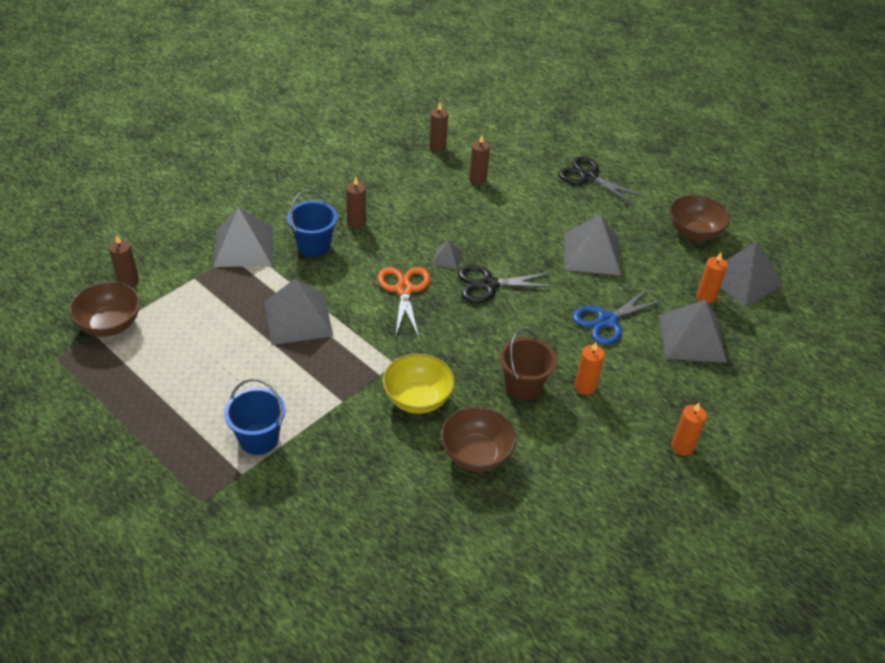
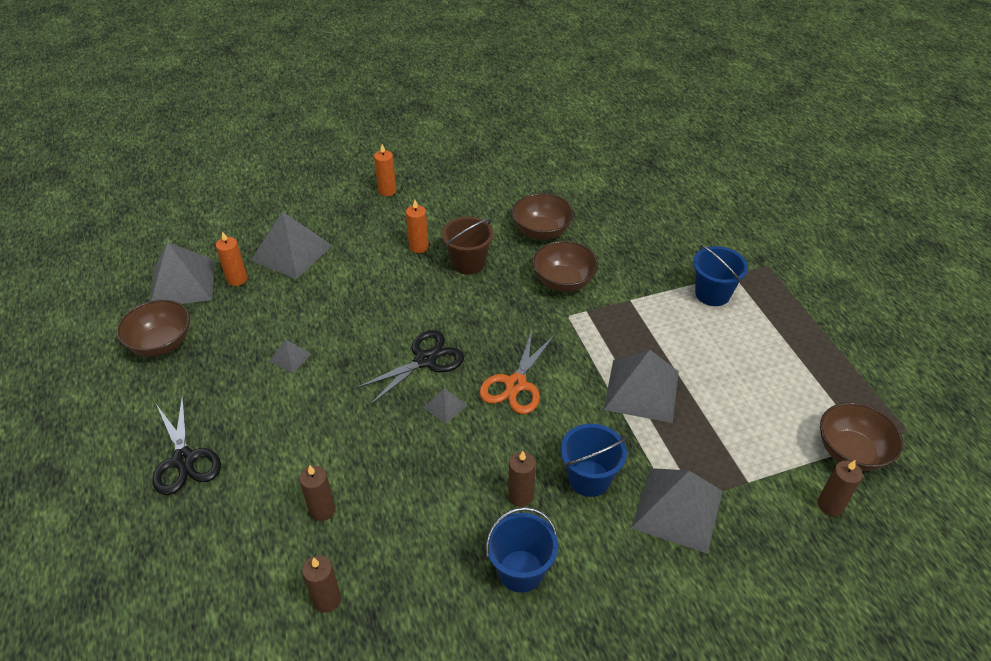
camera: 150 degrees left, 0 degrees up
(334, 188) = (521, 571): none -> blue bucket
(417, 398) = (563, 281): yellow bowl -> brown bowl
(489, 284) = (425, 360): black scissors -> black scissors turned 60 degrees counterclockwise
(592, 253) = (290, 357): grey pyramid -> grey pyramid, size x0.46
(607, 321) = (347, 289): blue scissors -> none

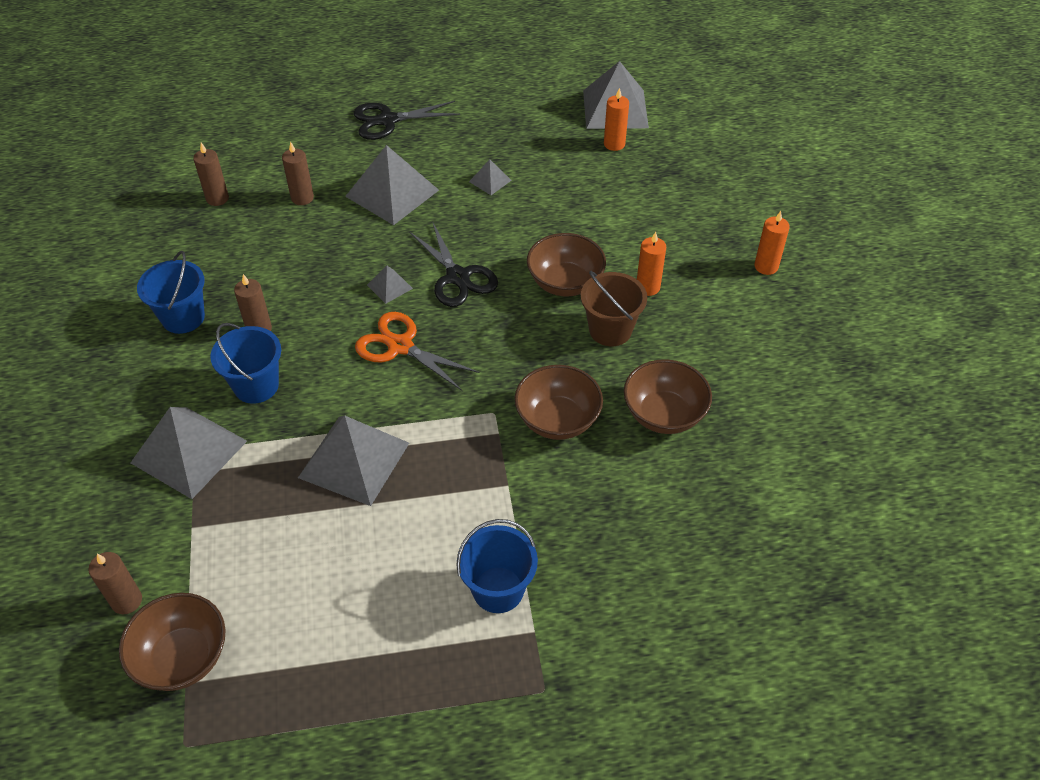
camera: 100 degrees right, 5 degrees up
(161, 343) = (531, 100): brown bowl -> brown bowl (565, 283)
(291, 252) = (652, 182): grey pyramid -> grey pyramid (392, 193)

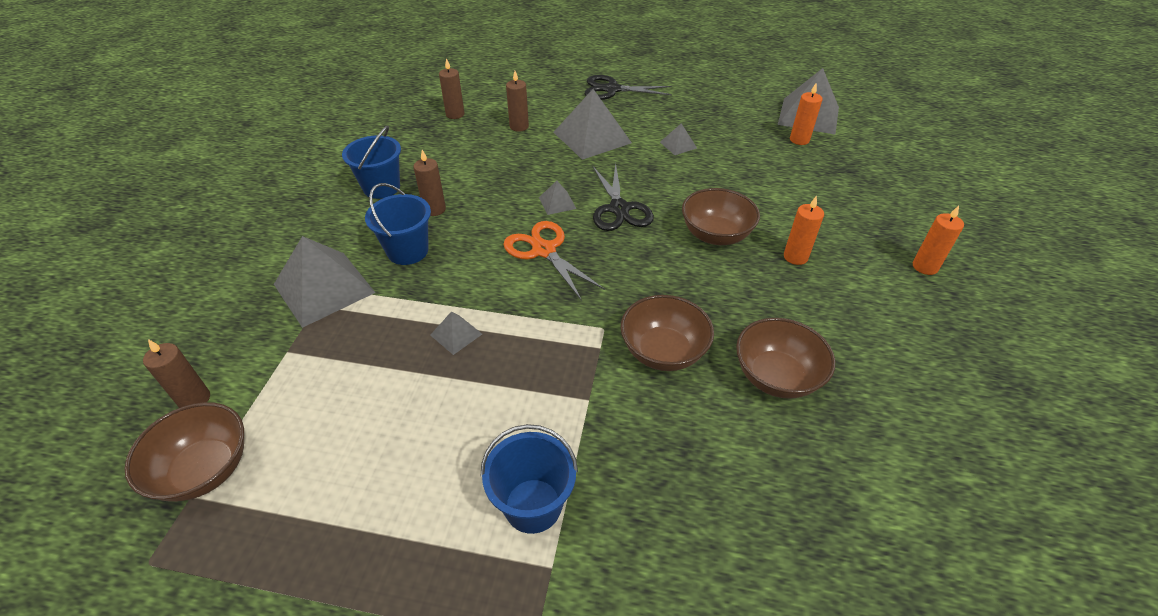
camera: 20 degrees right, 5 degrees down
(354, 460) = (456, 334): grey pyramid -> grey pyramid, size x0.46
(610, 330) = (745, 284): brown bucket -> none

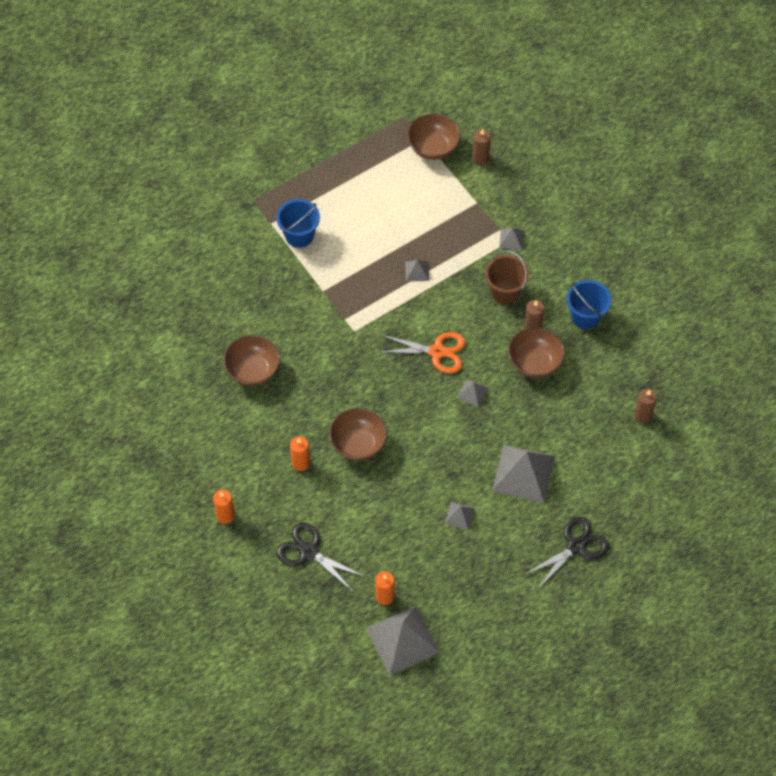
camera: 135 degrees right, 15 degrees up
(324, 288) = (511, 239): grey pyramid -> grey pyramid, size x0.46
(407, 251) = (505, 291): blue bucket -> brown bucket
(519, 126) = (584, 441): brown candle -> none
(619, 209) = (432, 418): black scissors -> black scissors (309, 552)
(663, 352) = (314, 341): brown bowl -> brown bowl (534, 362)

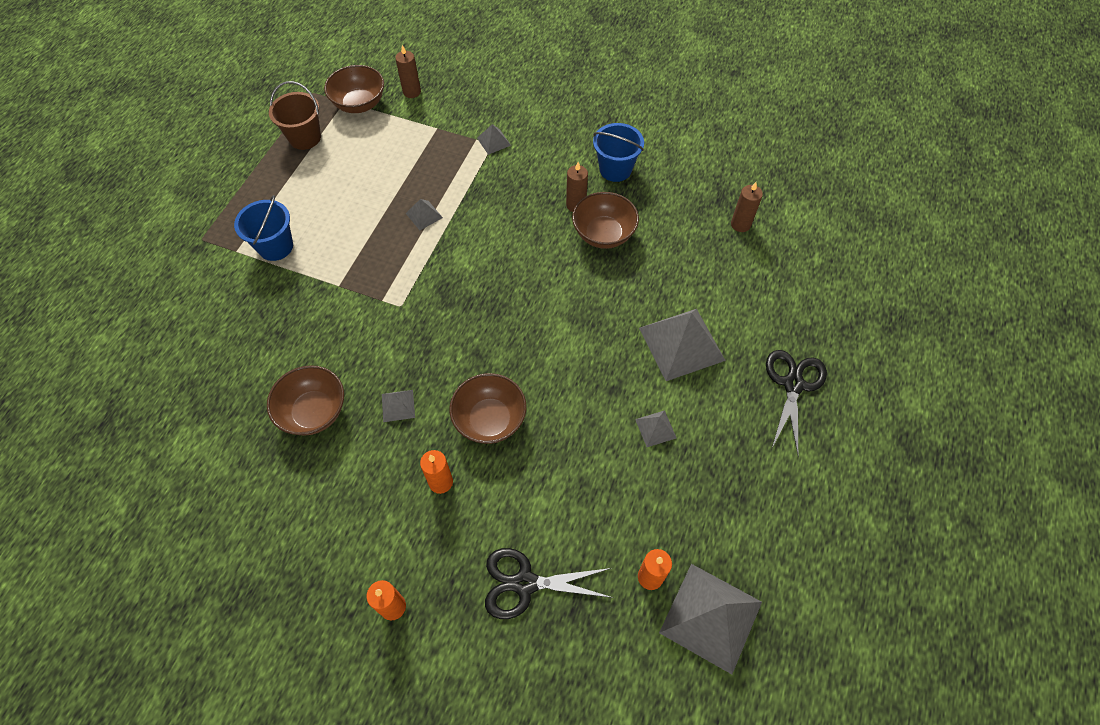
camera: 35 degrees left, 0 degrees up
(437, 352) = (502, 278): orange scissors -> none
(472, 392) = (567, 296): grey pyramid -> grey pyramid (398, 405)
(505, 291) = (524, 187): brown bucket -> brown bucket (305, 138)

